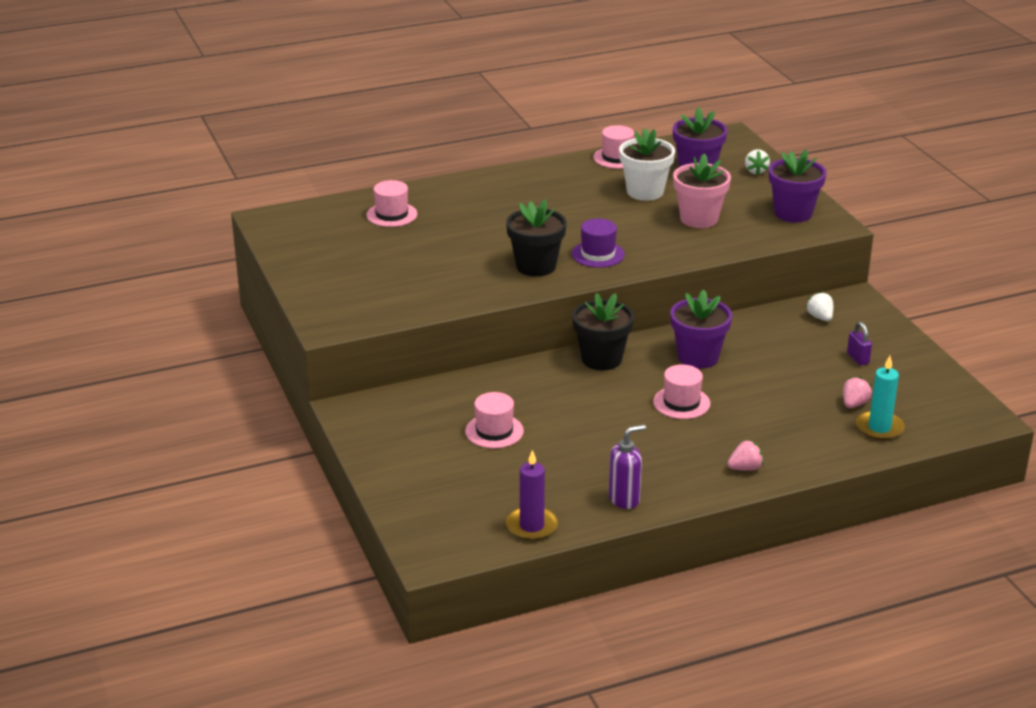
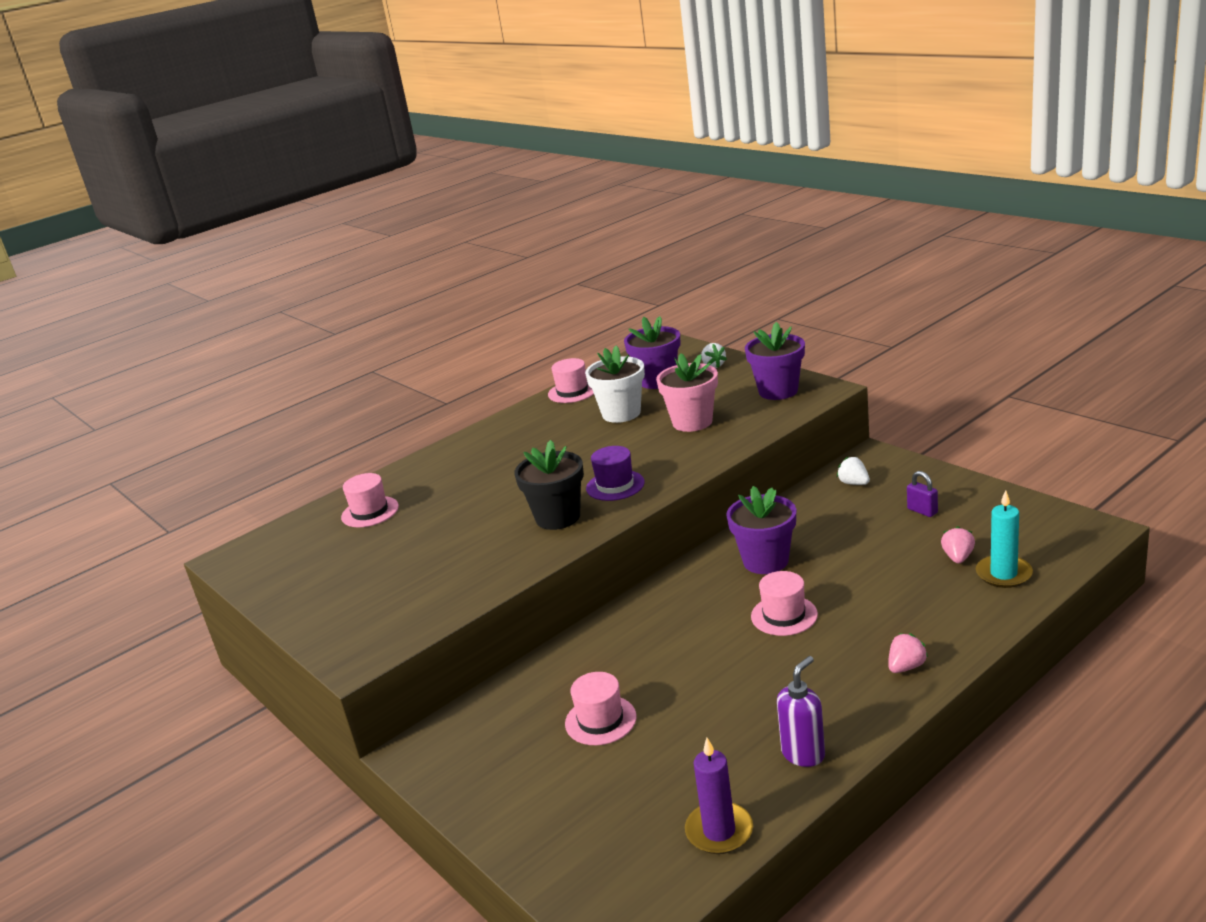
camera: 15 degrees left, 5 degrees down
(601, 359) = (667, 596): black flower pot -> none

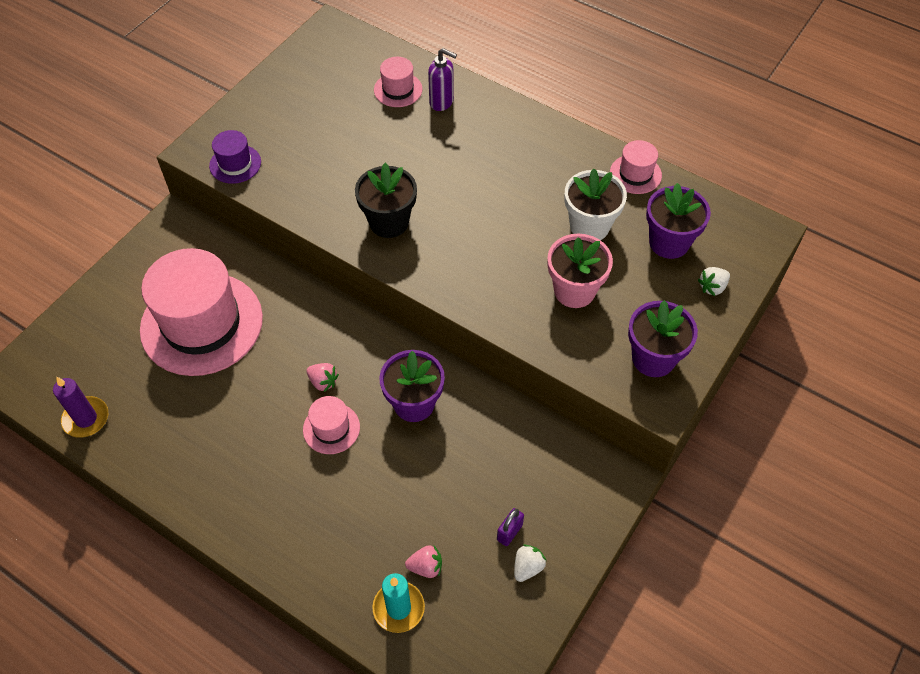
camera: 70 degrees right, 30 degrees up
(600, 720) = (201, 324): pink hat -> pink hat, size x2.27
(615, 485) = (444, 252): purple hat -> purple hat (235, 164)
(803, 754) = (159, 462): purple soap dispenser -> purple soap dispenser (442, 102)
(853, 483) = (560, 465): white strawberry -> white strawberry (527, 567)
(906, 667) = (260, 528): pink strawberry -> pink strawberry (323, 382)

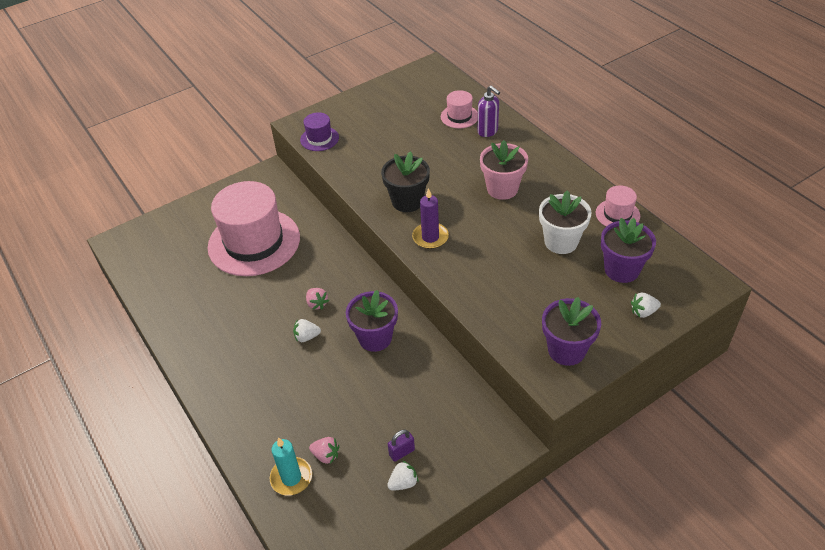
camera: 25 degrees right, 10 degrees down
(86, 418) = (148, 281): purple candle -> purple candle (430, 237)
(331, 428) = (307, 337): pink hat -> white strawberry
(574, 291) = (526, 284): pink flower pot -> pink flower pot (502, 189)

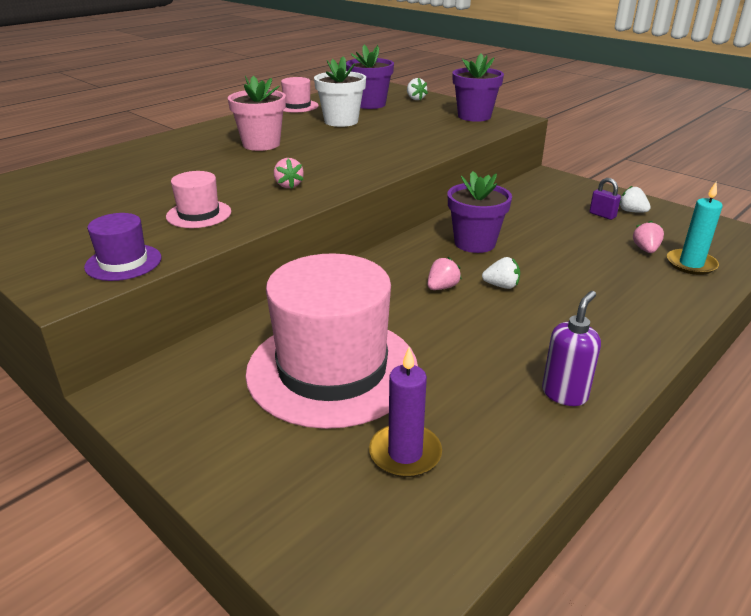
camera: 105 degrees left, 15 degrees down
(307, 337) = (501, 286): white strawberry -> white strawberry turned 60 degrees counterclockwise
(407, 201) = (288, 185): black flower pot -> pink strawberry
(430, 237) = (353, 169): purple candle -> purple candle (405, 453)
(459, 116) = (104, 171): pink hat -> pink hat (199, 214)
(488, 131) = (146, 155): purple soap dispenser -> purple soap dispenser (564, 394)

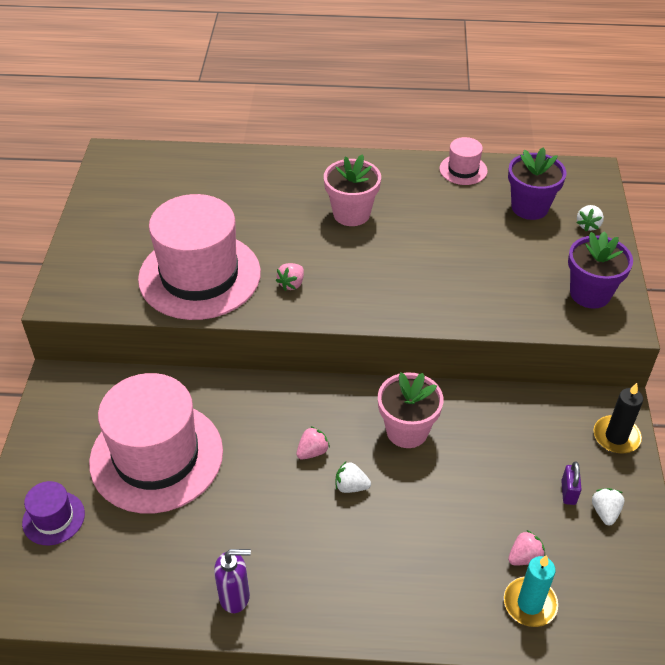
camera: 50 degrees right, 15 degrees up
(123, 262) = (108, 294): purple hat -> purple hat (53, 518)
(199, 214) = (199, 276): pink hat -> pink hat, size x2.27
(341, 121) = (460, 220): white flower pot -> none
(405, 453) = (107, 543): purple candle -> none
(442, 287) = (312, 451): pink strawberry -> pink strawberry turned 45 degrees counterclockwise
(475, 243) = (407, 431): purple flower pot -> pink flower pot
(501, 286) = (351, 486): white strawberry -> white strawberry turned 135 degrees clockwise
(571, 185) = (616, 436): none -> black candle

